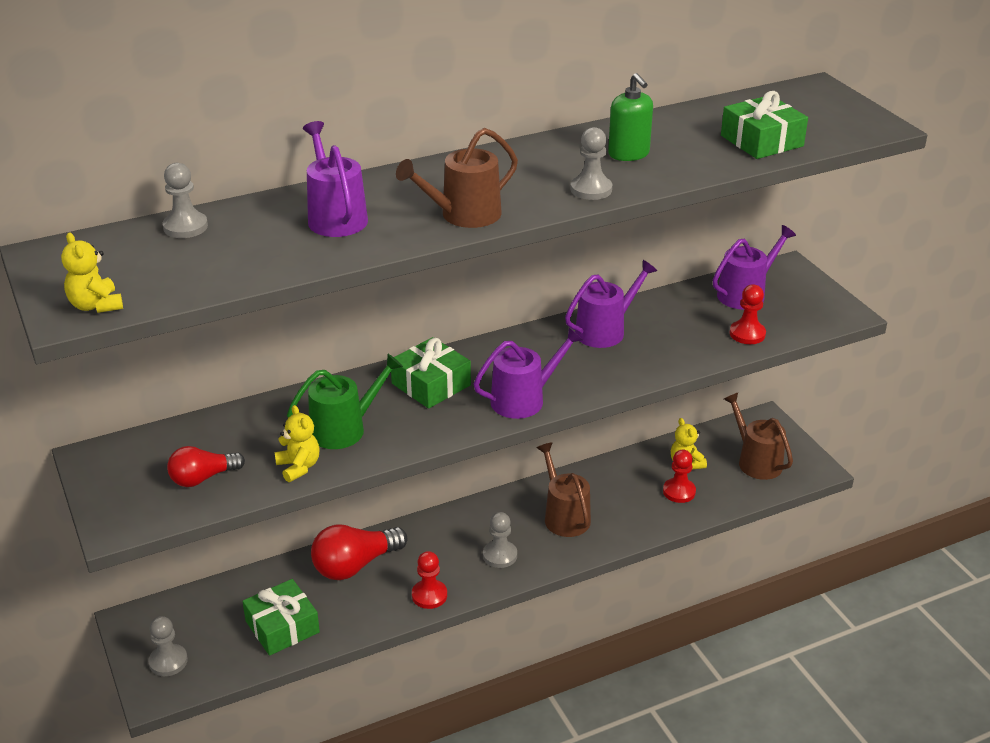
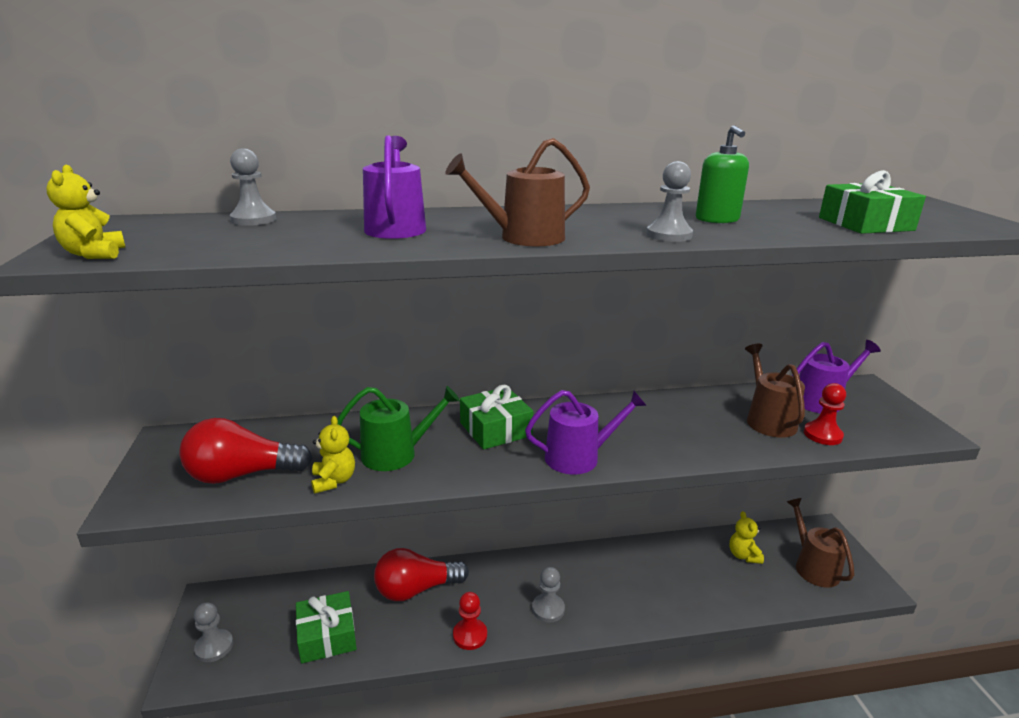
camera: 15 degrees right, 10 degrees down
(203, 478) = (242, 474): red light bulb -> red light bulb, size x1.59
(564, 516) = (618, 583): brown watering can -> brown watering can (768, 420)
(605, 331) = (676, 410): purple watering can -> none
(679, 491) = (733, 581): red pawn -> none

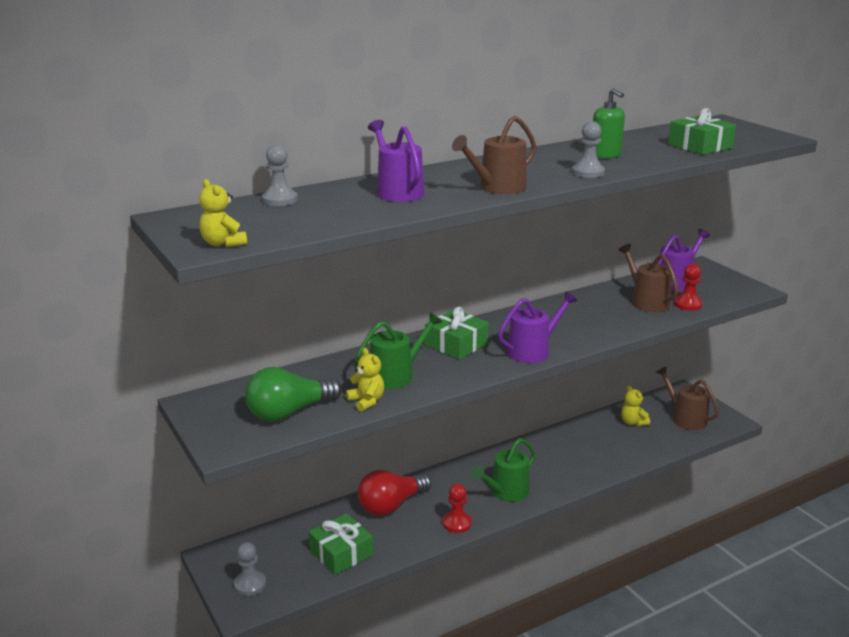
camera: 20 degrees left, 0 degrees up
(242, 474) = (289, 412): red light bulb -> green light bulb
(548, 609) = (506, 492): grey pawn -> green watering can

